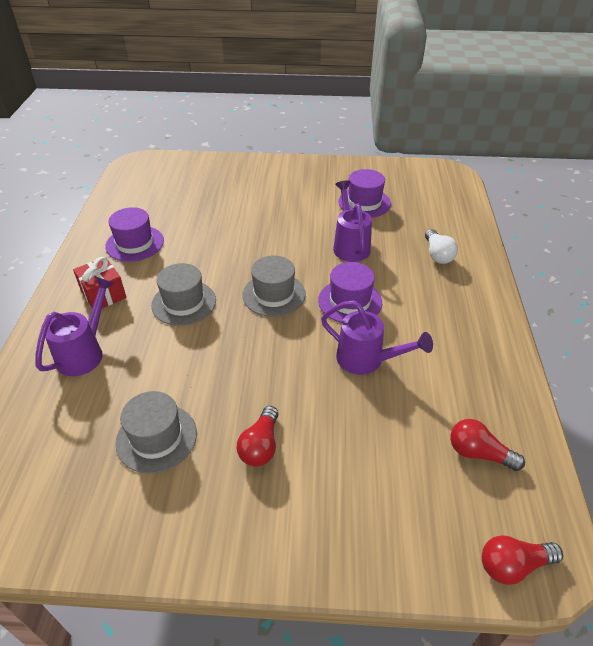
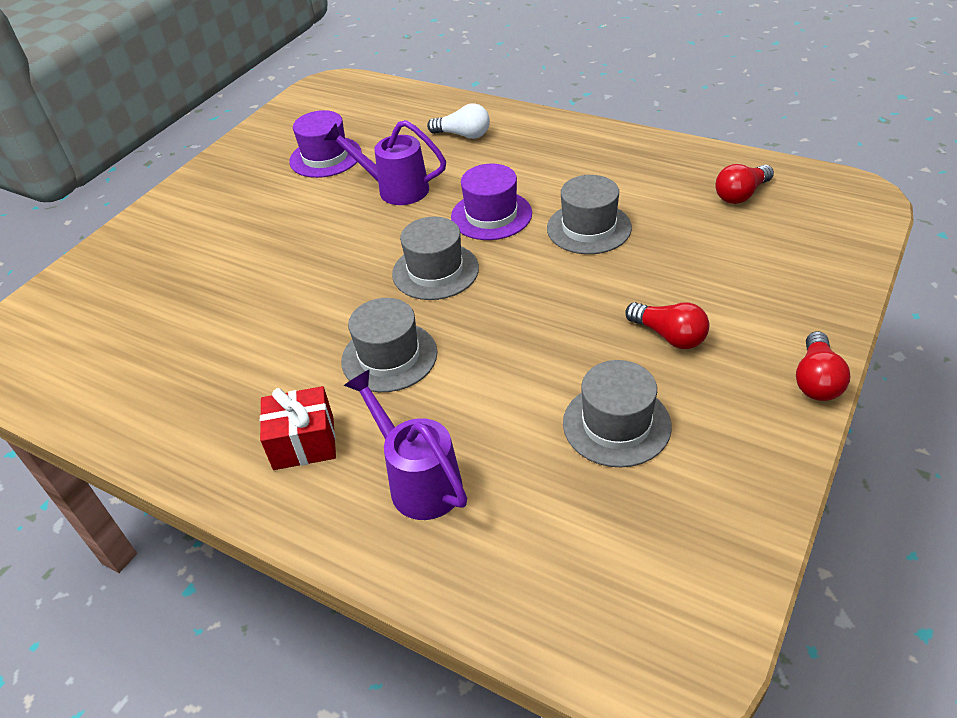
camera: 60 degrees left, 0 degrees up
(135, 243) = (211, 388): purple hat -> none
(366, 360) = (589, 228): purple watering can -> grey hat
(513, 565) = (859, 214): red light bulb -> red light bulb (816, 380)

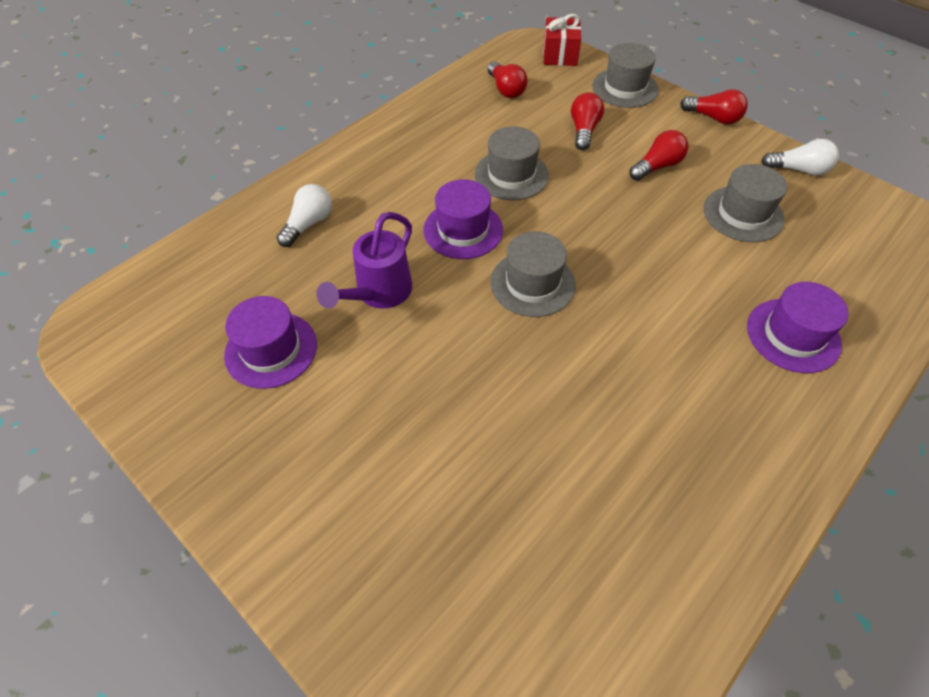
camera: 80 degrees left, 10 degrees up
(303, 443) = (746, 412): red gift -> red gift (560, 55)
(389, 357) = (644, 334): grey hat -> grey hat (625, 88)
(418, 481) = (793, 335): purple watering can -> purple hat
(702, 266) = (584, 130): none -> red light bulb
(749, 483) = (798, 170): none -> white light bulb

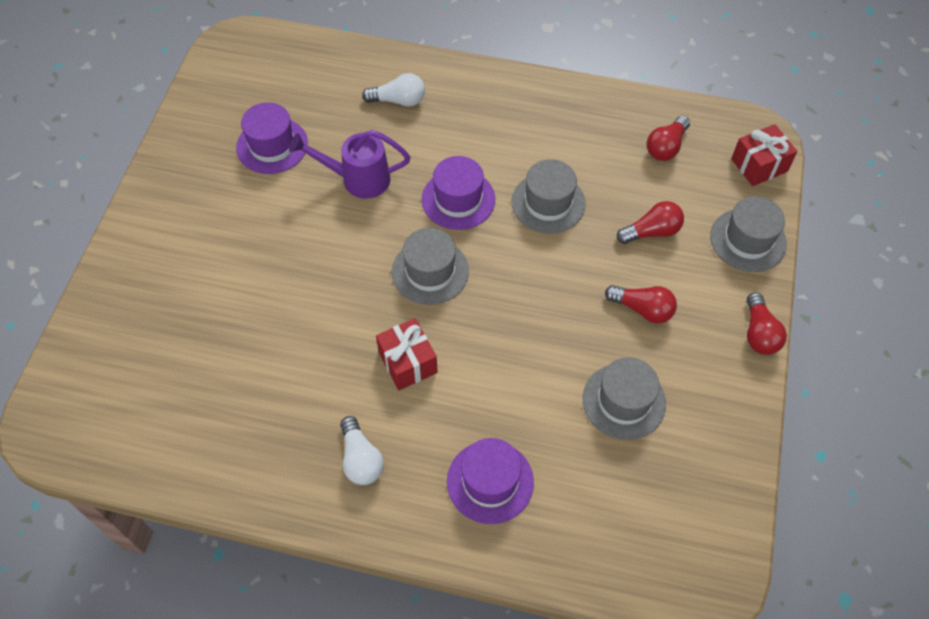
camera: 60 degrees right, 5 degrees up
(630, 344) = (407, 362): none -> red gift
(798, 170) = (729, 433): white light bulb -> white light bulb (361, 459)

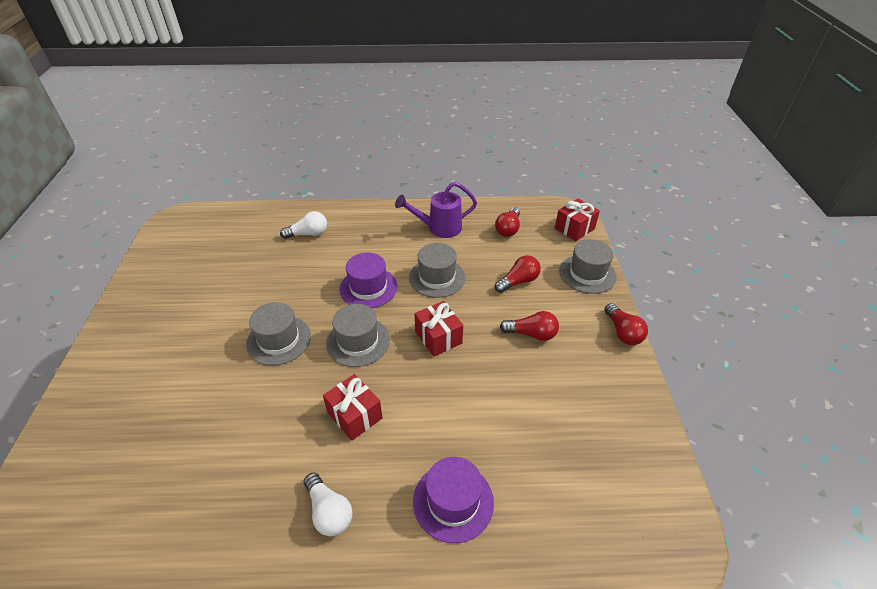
camera: 15 degrees left, 15 degrees down
(272, 145) = (213, 279): purple hat -> none
(358, 179) = (286, 289): purple watering can -> purple watering can (439, 228)
(526, 288) = (438, 337): none -> red gift
(624, 401) = (543, 405): grey hat -> grey hat (279, 340)

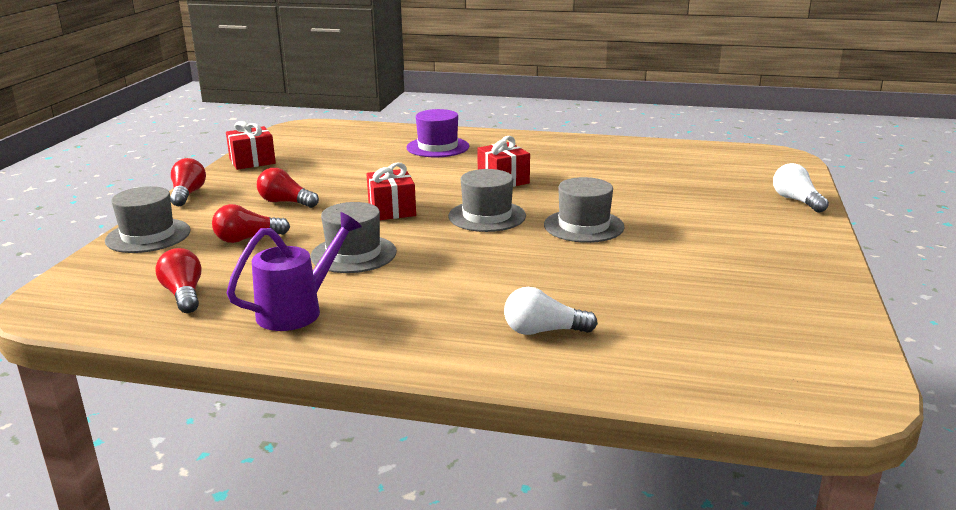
camera: 165 degrees left, 20 degrees down
(329, 511) = (533, 151): white light bulb -> white light bulb (796, 200)
(368, 288) = (457, 255): purple hat -> none
(439, 228) = (298, 310): purple watering can -> purple watering can turned 45 degrees counterclockwise
(508, 229) = (184, 295): red light bulb -> red light bulb turned 60 degrees counterclockwise
(574, 228) = (79, 282): red gift -> red gift (252, 161)

